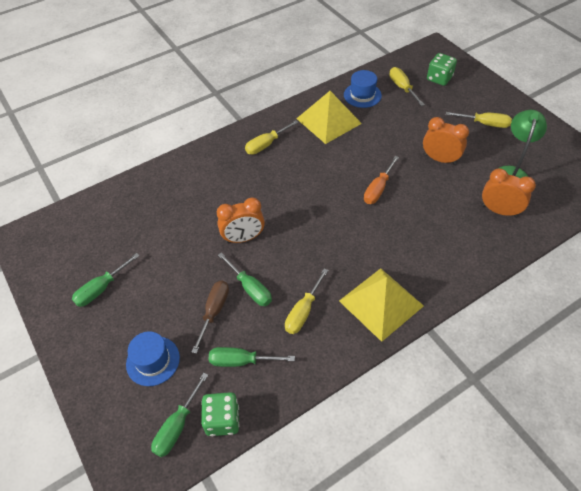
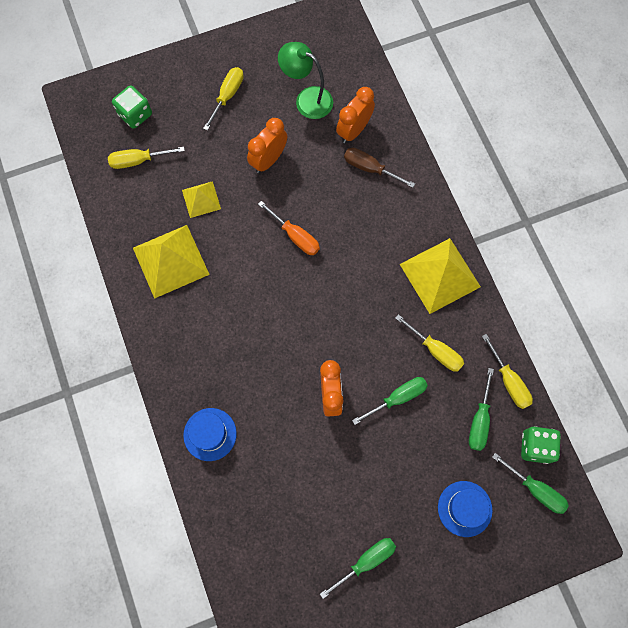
camera: 80 degrees left, 20 degrees up
(102, 288) = (365, 561): green screwdriver -> green screwdriver turned 90 degrees counterclockwise
(214, 312) = (419, 439): brown screwdriver -> brown screwdriver (370, 169)
(266, 144) = (190, 343): yellow screwdriver -> yellow screwdriver (508, 381)
(362, 95) = (136, 210): blue hat -> blue hat (210, 434)
(386, 127) = (201, 199): none -> yellow pyramid

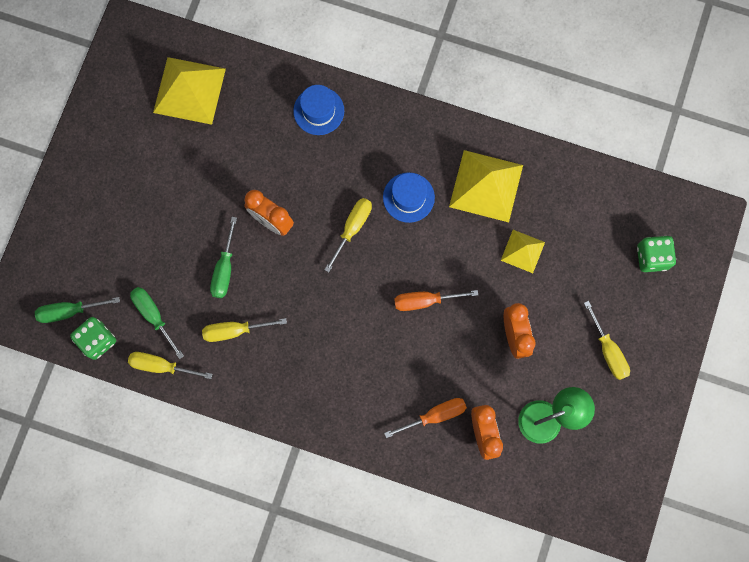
camera: 130 degrees right, 5 degrees up
(139, 160) = (602, 227): yellow screwdriver -> yellow screwdriver (352, 228)
(365, 561) = (133, 147): green screwdriver -> none
(370, 169) = (434, 416): brown screwdriver -> orange screwdriver
(440, 275) = (291, 389): yellow pyramid -> yellow pyramid (189, 90)
(464, 508) = (104, 247): blue hat -> blue hat (408, 197)

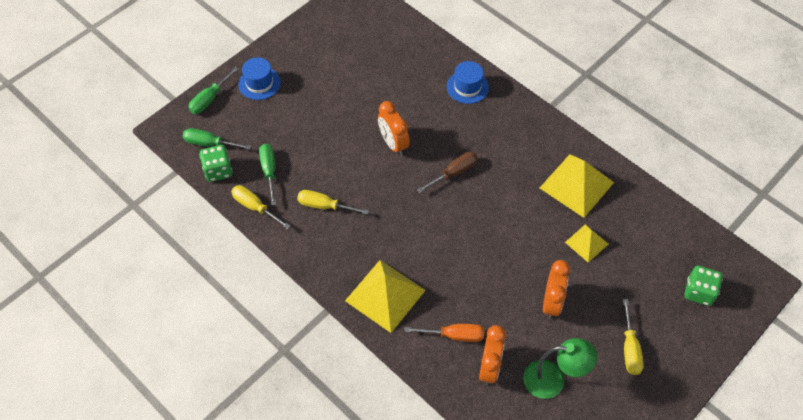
camera: 25 degrees right, 20 degrees down
(189, 90) = (378, 40): yellow pyramid -> yellow pyramid (385, 295)
(224, 268) = (340, 161): green screwdriver -> green screwdriver (210, 99)
(352, 228) = (453, 173): yellow screwdriver -> brown screwdriver
(408, 197) = (509, 169): blue hat -> blue hat (259, 83)
(425, 301) = (487, 246): orange screwdriver -> none

